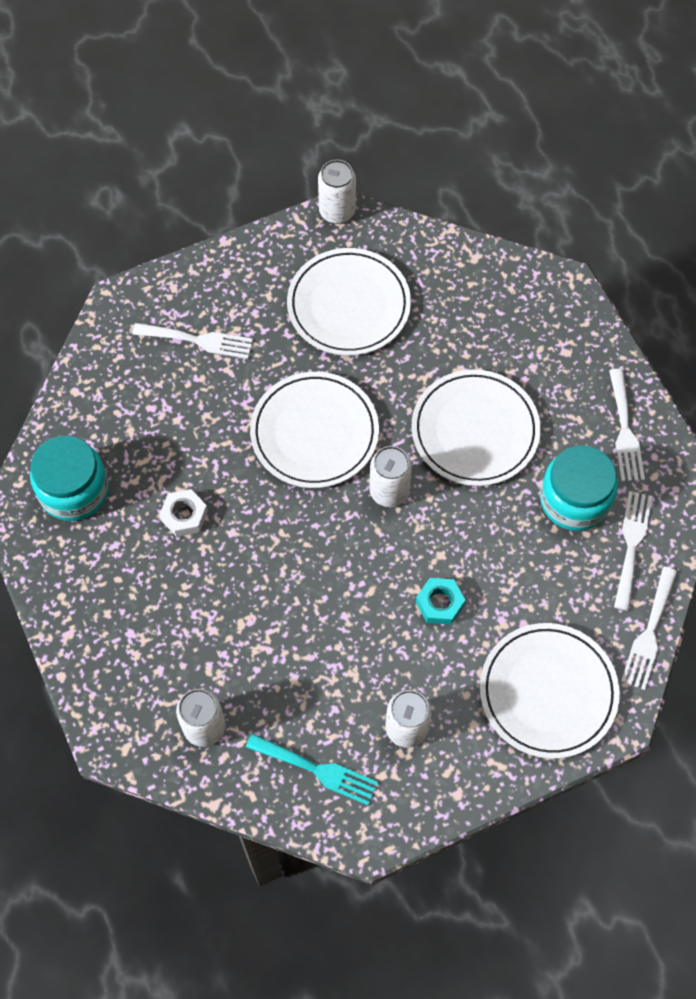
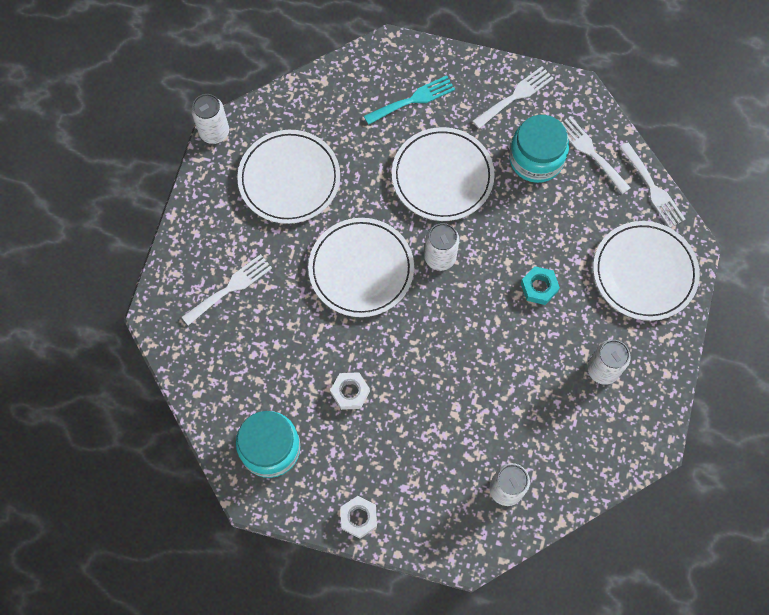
camera: 50 degrees left, 5 degrees up
(69, 615) = (359, 518): none -> white nut
(317, 770) = (588, 442): turquoise fork -> turquoise fork (413, 99)
(625, 431) = (516, 96): white fork -> white fork turned 75 degrees counterclockwise

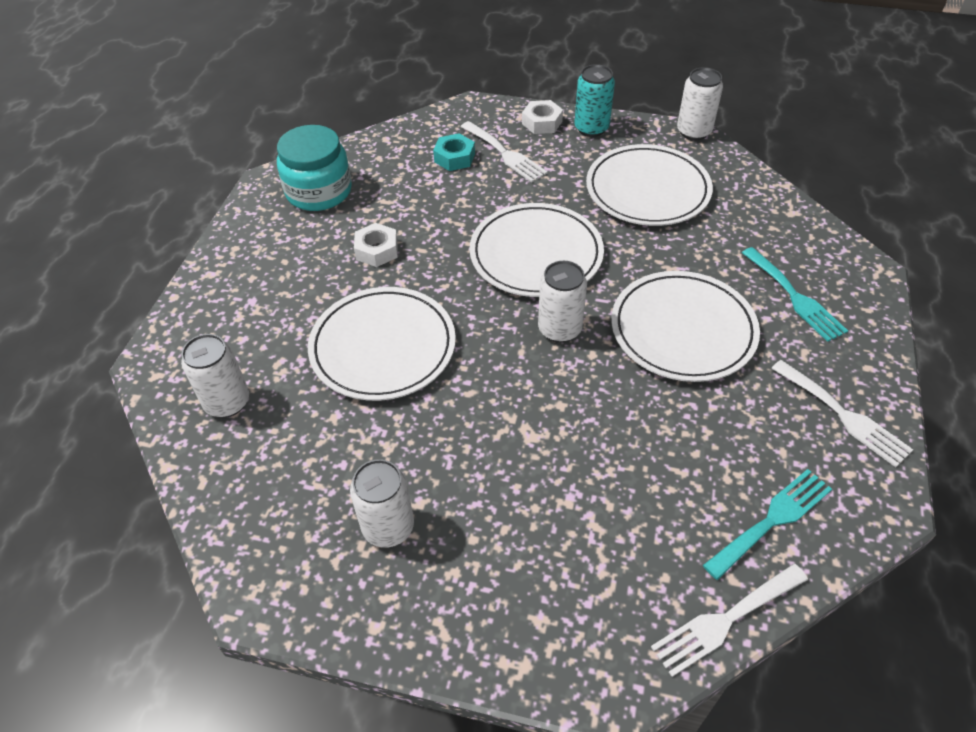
camera: 90 degrees right, 20 degrees down
(200, 213) = (591, 128): none -> turquoise can
(359, 518) = (225, 262): white nut -> white nut (542, 122)
(536, 159) = (739, 441): turquoise jar -> none
(539, 287) = (522, 443): turquoise nut -> turquoise nut (454, 158)
(590, 152) = (772, 520): white fork -> turquoise fork
(644, 272) = (559, 598): white plate -> white plate (383, 347)

